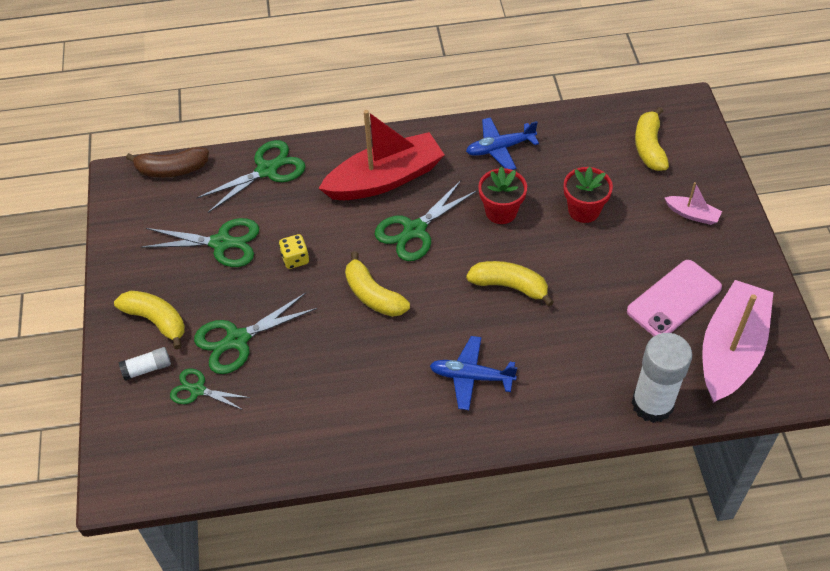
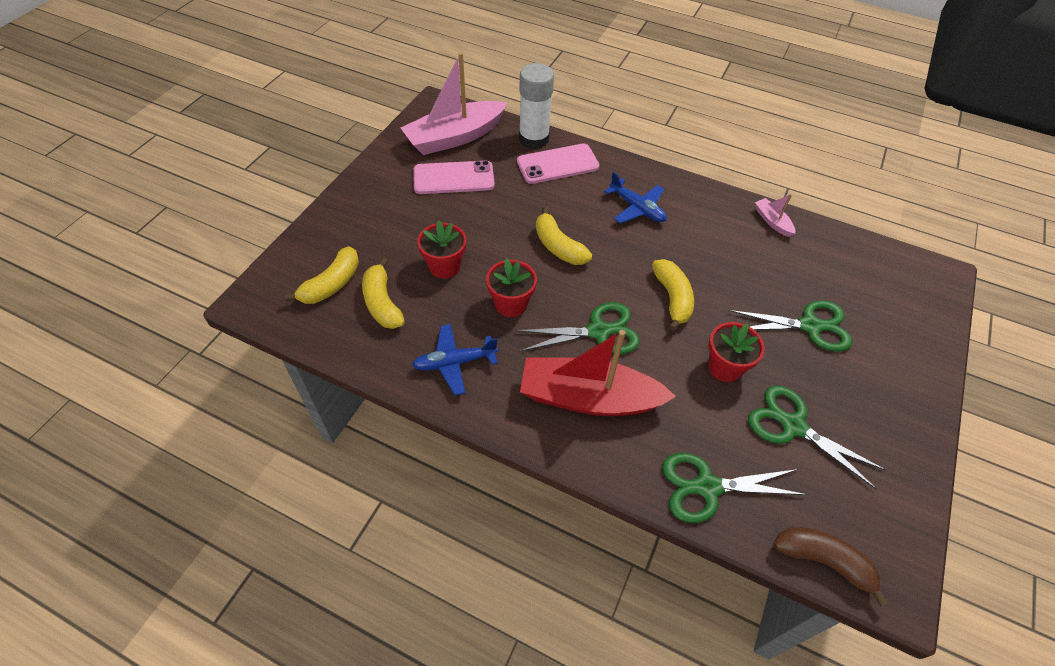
camera: 150 degrees left, 0 degrees up
(147, 368) = (900, 345): white glue stick -> none
(156, 320) = (883, 383): yellow banana -> yellow banana (382, 303)
(198, 390) = (858, 305): green scissors -> none
(295, 259) = (725, 367): yellow dice -> red flower pot
(500, 148) = (454, 362): blue plane -> blue plane turned 150 degrees clockwise
(595, 384) = (557, 164): none -> pink phone
(692, 214) = (371, 218): pink boat -> pink boat (772, 221)

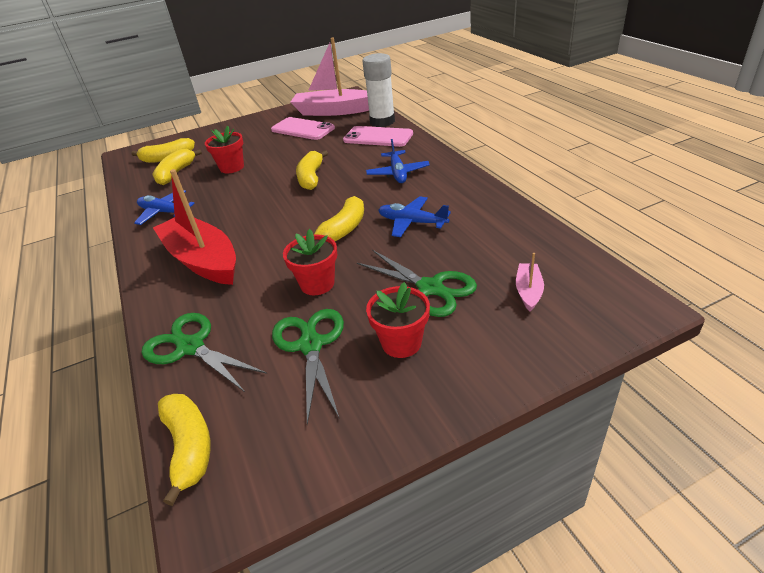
camera: 45 degrees right, 15 degrees down
(511, 304) = (237, 196): red flower pot -> red flower pot (401, 343)
(598, 331) = (265, 228): green scissors -> none
(719, 264) = (412, 222): none -> blue plane
(772, 221) = (501, 211): pink boat -> pink boat (528, 291)
(823, 561) = (189, 447): brown banana -> yellow banana

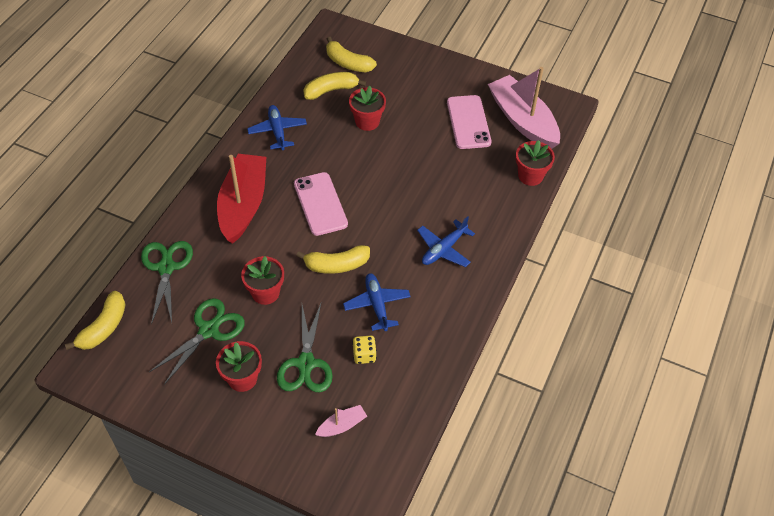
camera: 45 degrees right, 15 degrees up
(311, 177) = (392, 191): yellow banana -> none
(378, 137) = (496, 193): pink phone -> pink phone (320, 204)
(382, 121) = (530, 176): white glue stick -> red flower pot
(458, 248) = (364, 355): none -> yellow dice

